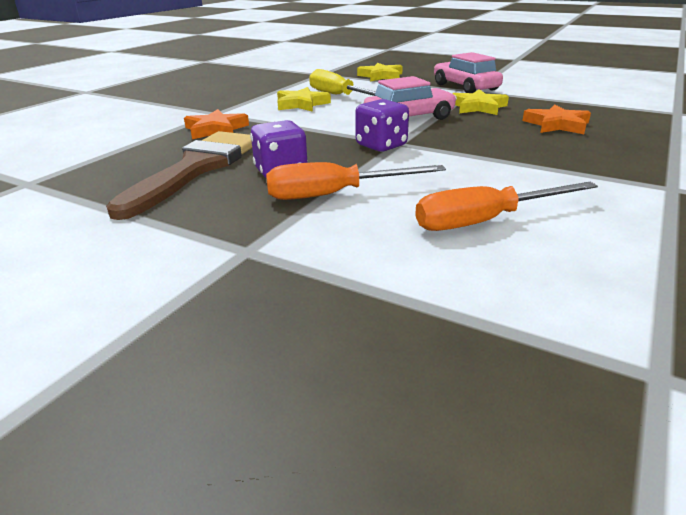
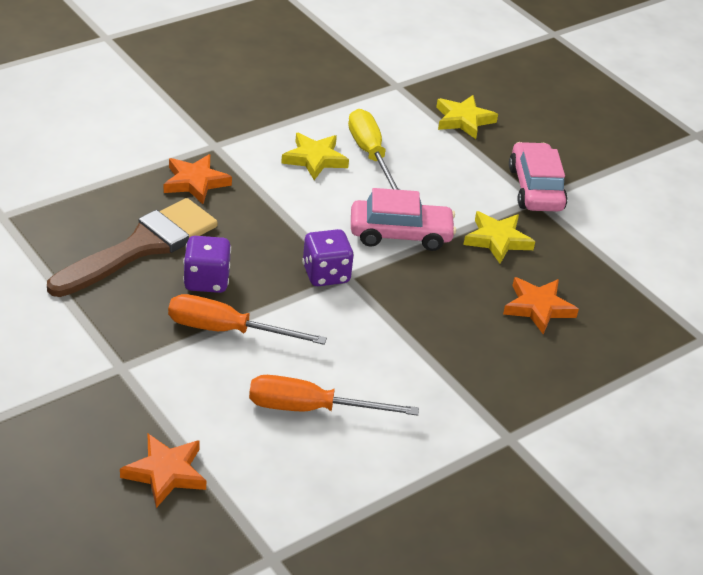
camera: 20 degrees right, 10 degrees up
(403, 331) = (166, 473): none -> orange star

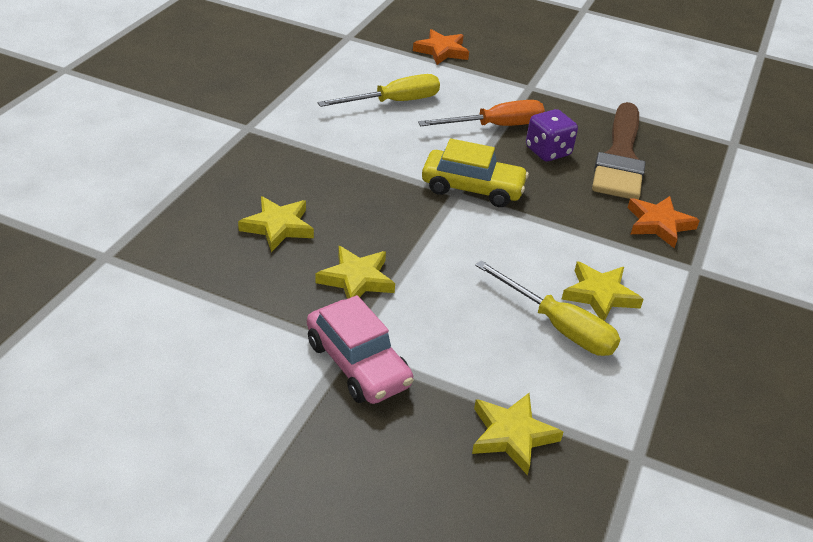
camera: 150 degrees right, 0 degrees up
(311, 409) = (393, 102): orange screwdriver -> yellow screwdriver
(326, 274) = (472, 188): purple dice -> yellow car
(400, 234) = (448, 247): pink car -> none
(538, 308) = (278, 227): orange star -> yellow star

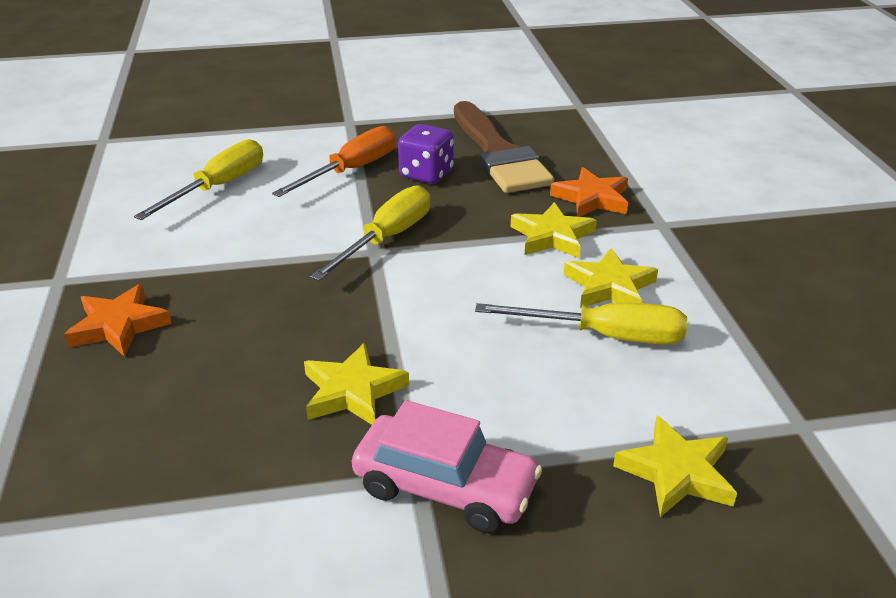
camera: 30 degrees left, 5 degrees down
(278, 227) = (201, 377): yellow star -> yellow star (552, 236)
(441, 51) = (225, 120): orange star -> orange star (119, 326)
(472, 188) = (386, 239): yellow car -> yellow screwdriver

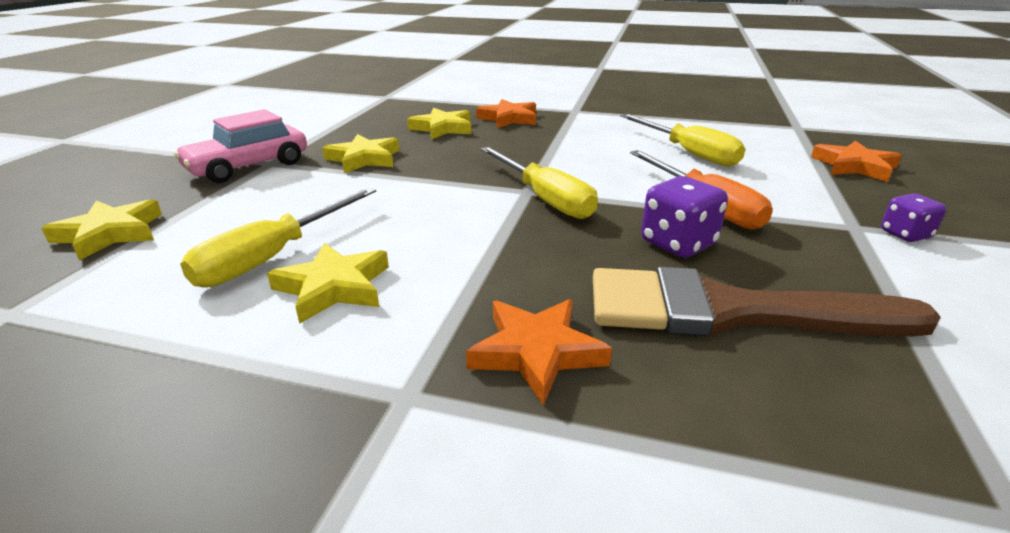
camera: 115 degrees right, 5 degrees down
(220, 119) = (854, 166): none -> orange star
(351, 109) = (905, 234): none -> purple dice
(552, 236) = (467, 284): yellow star -> yellow star (442, 128)

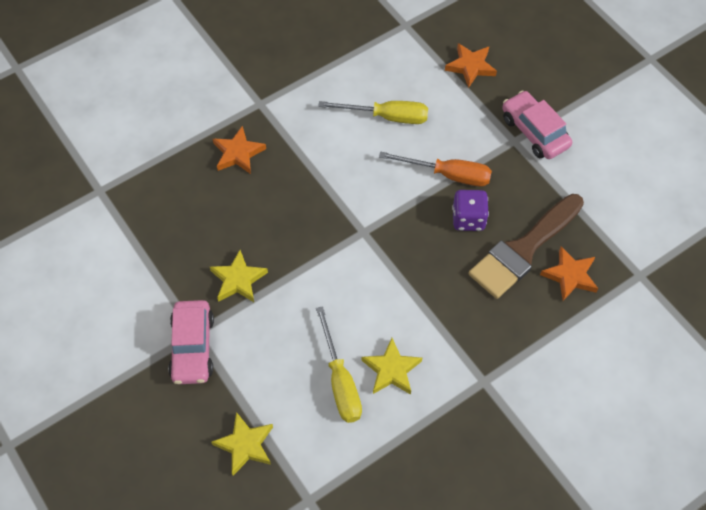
camera: 50 degrees left, 30 degrees up
(442, 128) = (220, 204): yellow star -> none
(536, 352) = (493, 328): orange star -> orange star (570, 276)
(544, 198) = (379, 232): yellow screwdriver -> none
(905, 234) = (534, 132): purple dice -> pink car

